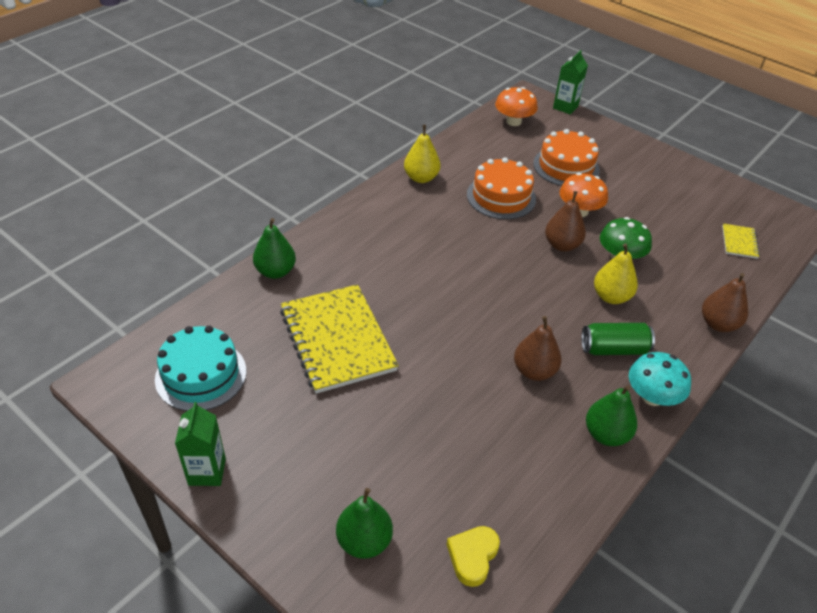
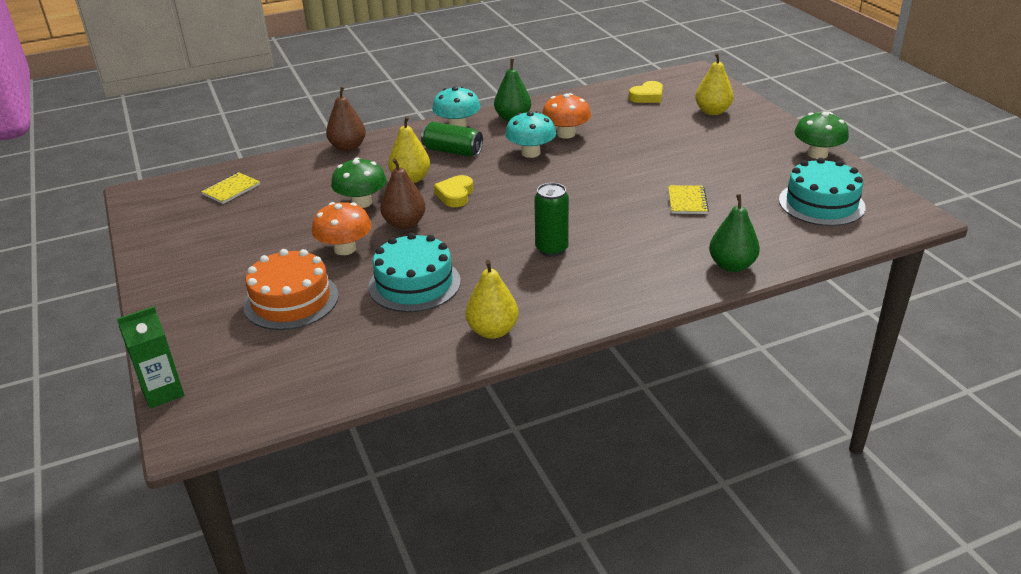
camera: 150 degrees left, 10 degrees down
(207, 471) = (817, 154): green carton -> green mushroom
(337, 340) = (687, 201): yellow notebook -> yellow notebook, size x0.44
(364, 541) = (712, 111): green pear -> yellow pear
(427, 251) = (551, 249): none -> green can
(501, 197) = (414, 284): orange cake -> turquoise cake
(513, 121) = (273, 387): orange mushroom -> orange mushroom (566, 134)
(534, 371) = (531, 153): brown pear -> turquoise mushroom
(553, 288) = (455, 195): none -> yellow heart

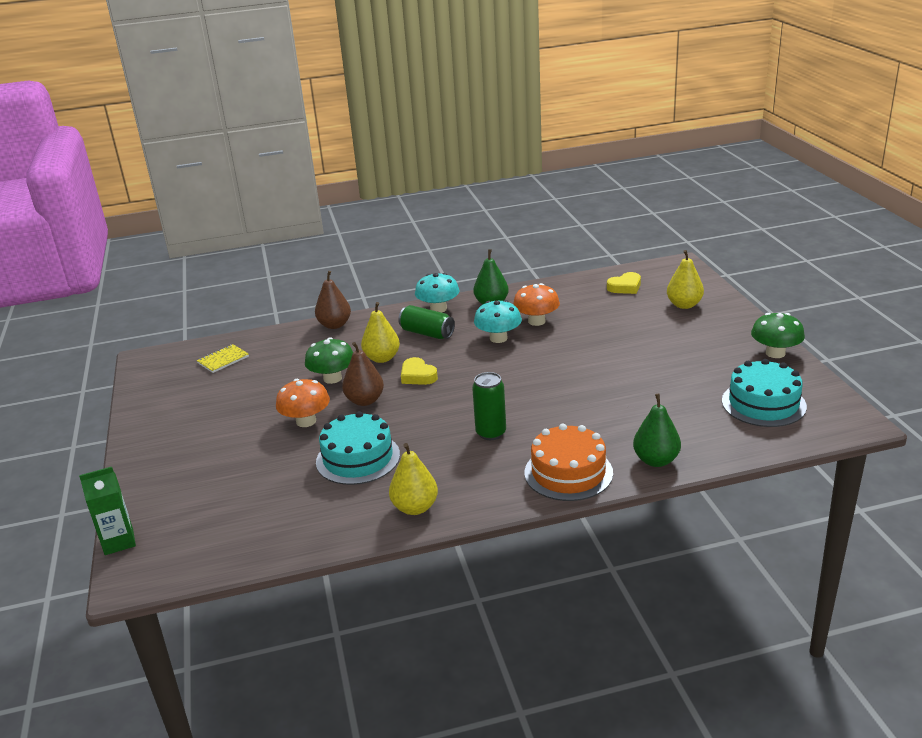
camera: 10 degrees right, 5 degrees down
(291, 300) = (247, 466): orange cake -> orange cake (568, 472)
(455, 195) = (418, 376): yellow heart -> yellow heart turned 60 degrees counterclockwise
(687, 201) = (632, 394): yellow notebook -> none

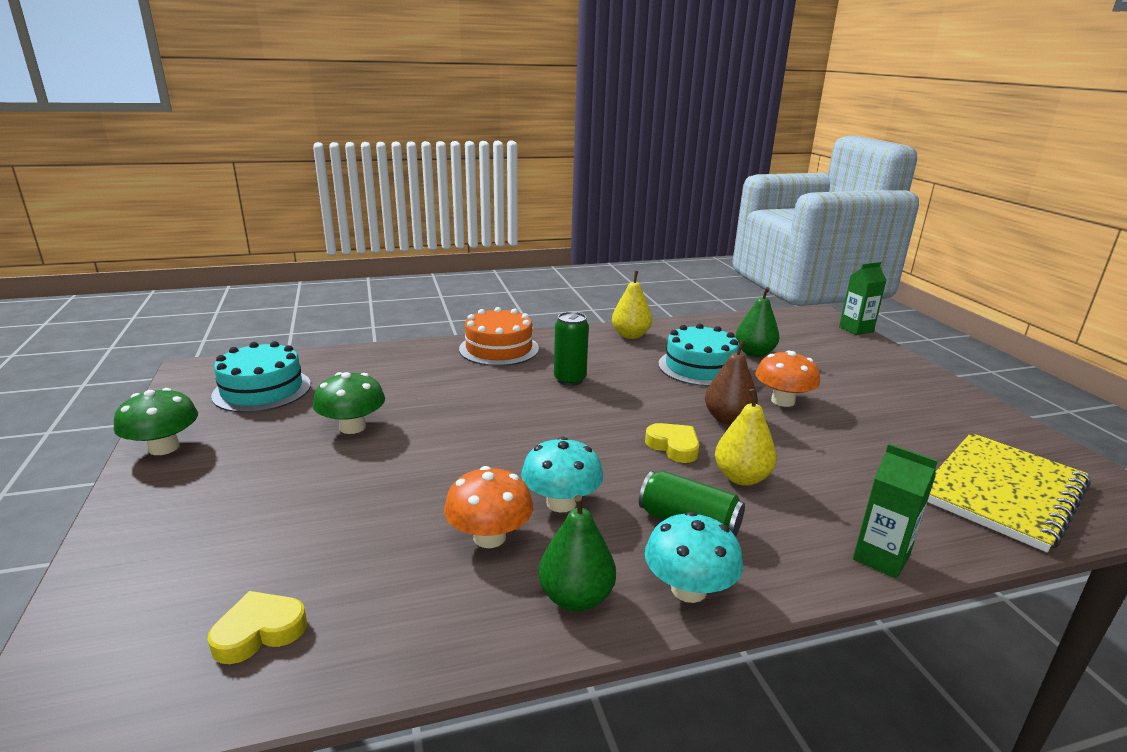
camera: 175 degrees right, 5 degrees down
(223, 360) = (1003, 492): yellow notebook -> yellow notebook, size x2.30
(332, 378) = (794, 450): green mushroom -> green mushroom (352, 427)
(334, 325) = (880, 558): brown pear -> green carton
(656, 460) = (416, 352): green pear -> green pear (754, 353)
(684, 305) = (188, 558): yellow pear -> none

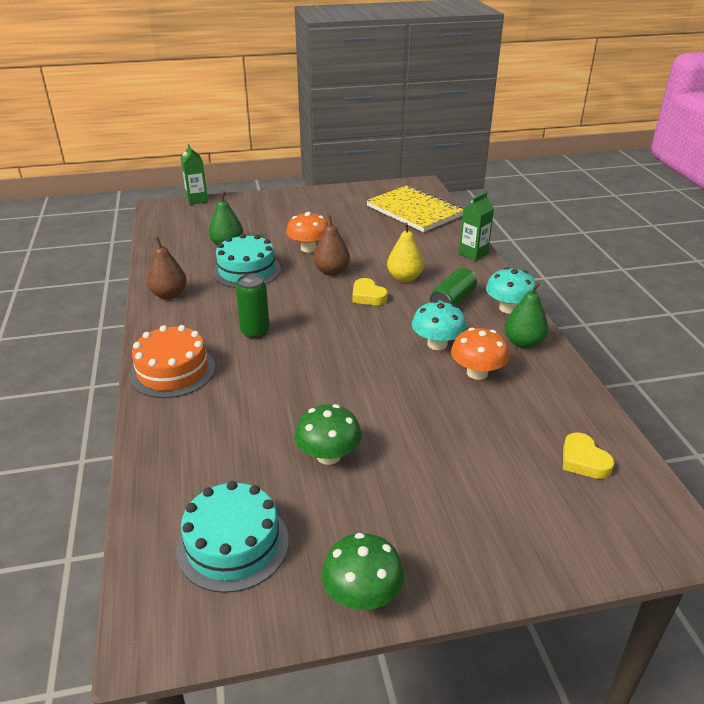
camera: 85 degrees left, 10 degrees up
(630, 335) = (169, 295): yellow pear -> brown pear
(674, 446) = (368, 296): yellow heart -> yellow heart turned 90 degrees counterclockwise

